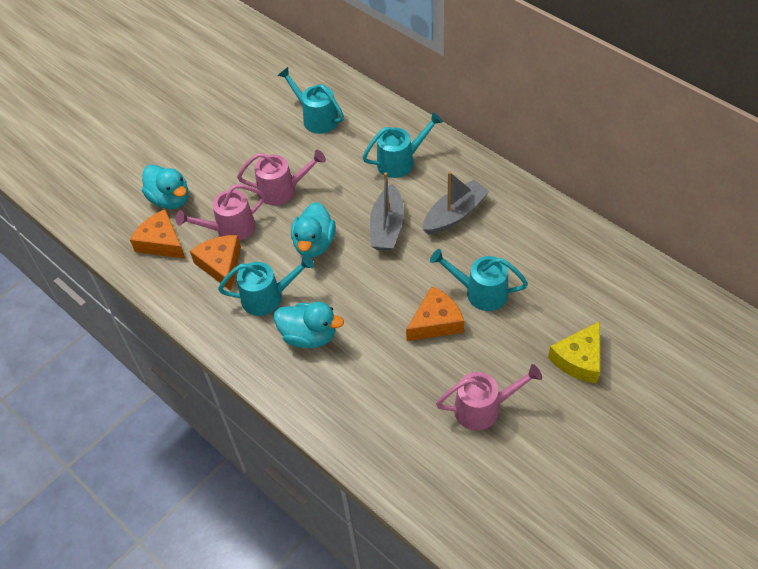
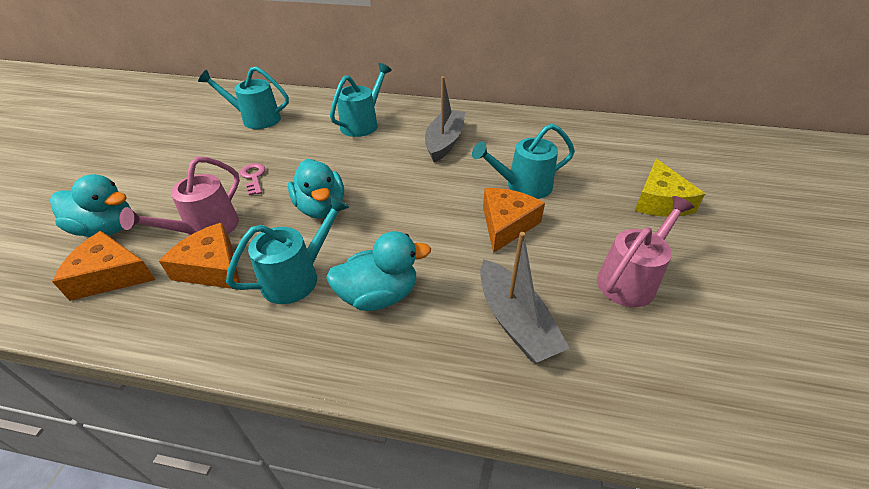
camera: 35 degrees left, 10 degrees down
(283, 190) = (253, 177): pink watering can -> pink key
(387, 227) = (389, 170): grey boat -> grey boat (515, 321)

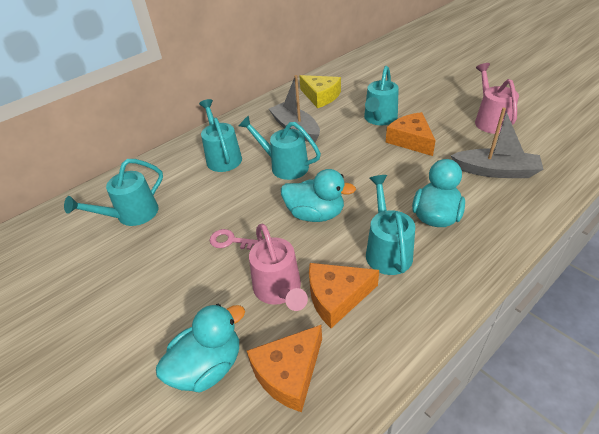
camera: 50 degrees left, 0 degrees up
(379, 160) = (284, 166): none -> turquoise watering can
(660, 201) = (437, 83): yellow cheese -> yellow cheese (321, 96)

